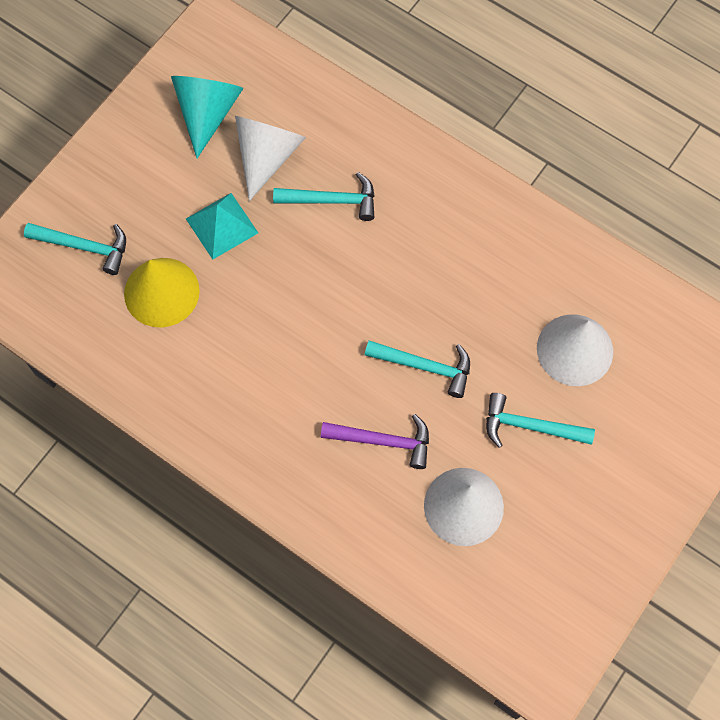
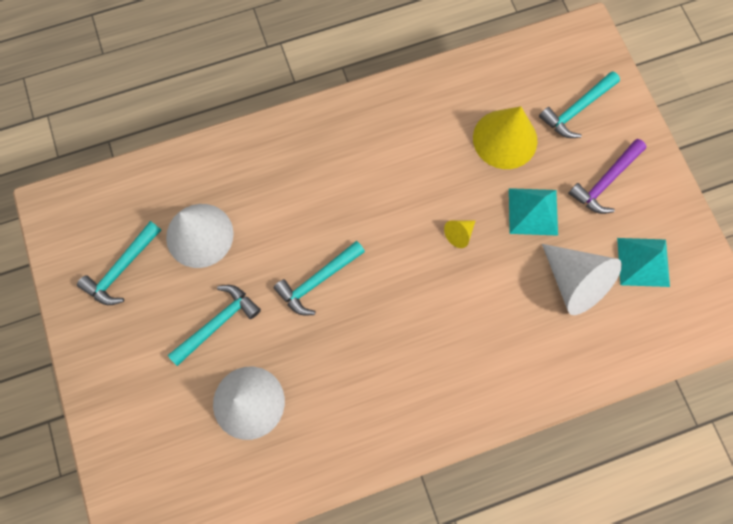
camera: 125 degrees right, 5 degrees up
(207, 113) = (643, 262): turquoise cone -> turquoise pyramid
(290, 274) = (459, 234): none -> yellow cone
(332, 200) = (501, 306): turquoise hammer -> turquoise hammer (122, 269)
(383, 441) = (285, 214): purple hammer -> purple hammer (605, 182)

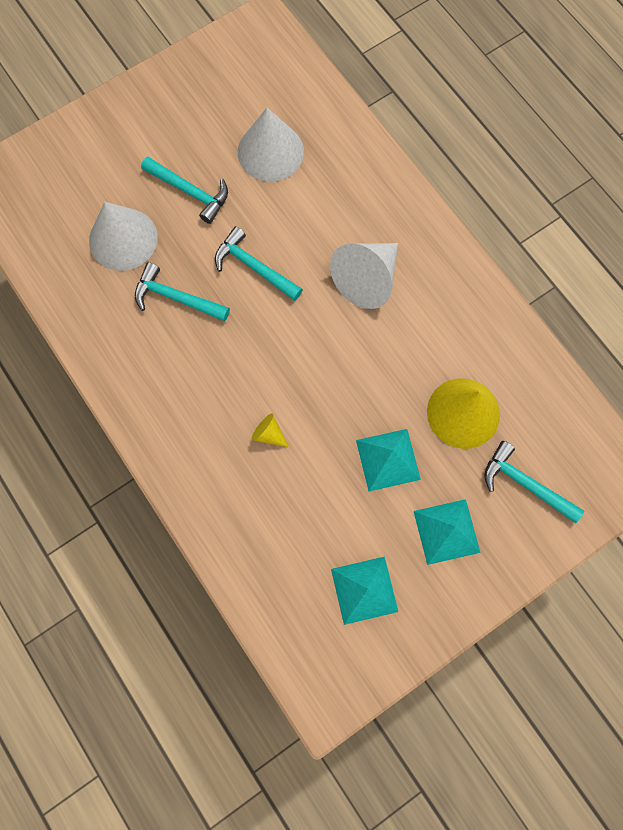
camera: 75 degrees right, 0 degrees up
(122, 269) = (220, 98): turquoise hammer -> turquoise hammer (176, 298)
(459, 234) = (340, 389): yellow cone -> yellow cone (269, 434)
(574, 282) = (320, 518): white cone -> white cone (367, 279)
(605, 182) = (446, 531): purple hammer -> turquoise pyramid

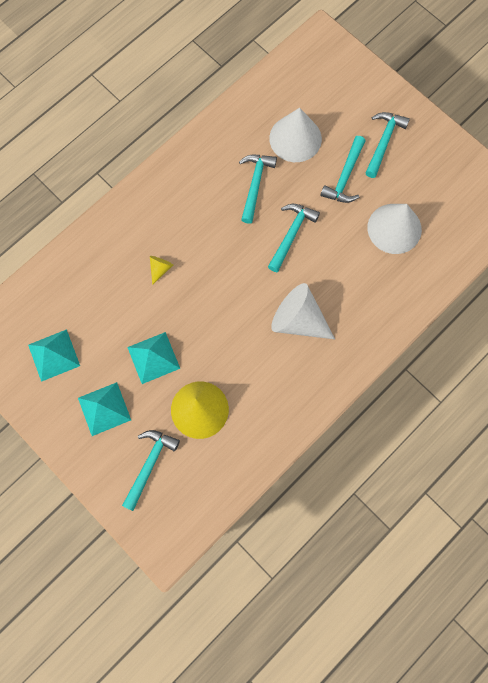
camera: 80 degrees right, 0 degrees up
(154, 140) = (383, 142): none -> turquoise hammer

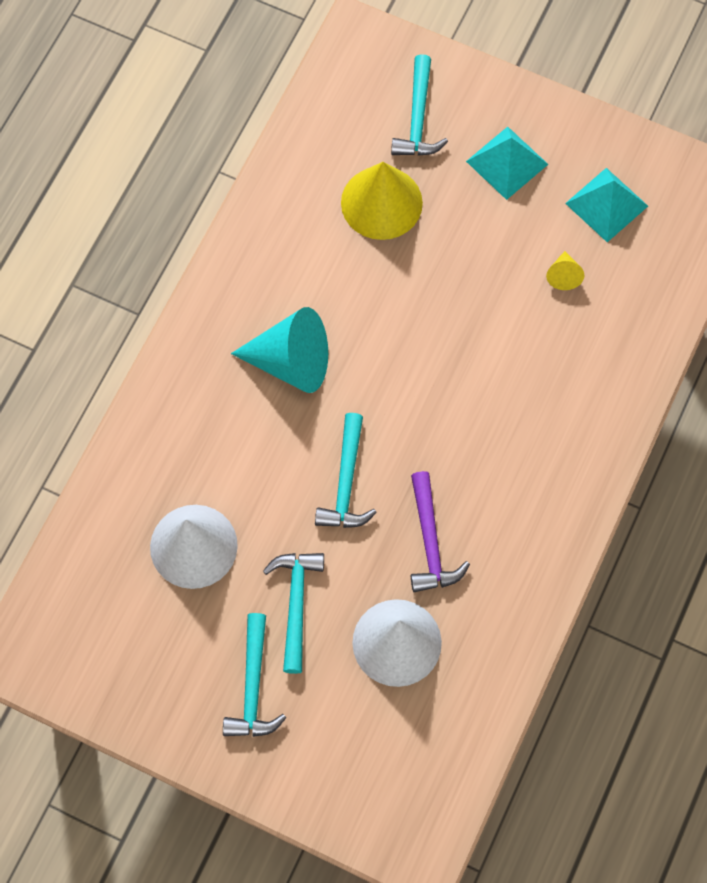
camera: 160 degrees right, 5 degrees down
(153, 357) = (471, 246): turquoise pyramid -> none
(160, 269) = (516, 366): yellow cone -> yellow cone (563, 275)
(255, 184) = (430, 542): turquoise hammer -> purple hammer
(298, 320) = (291, 362): white cone -> turquoise cone

